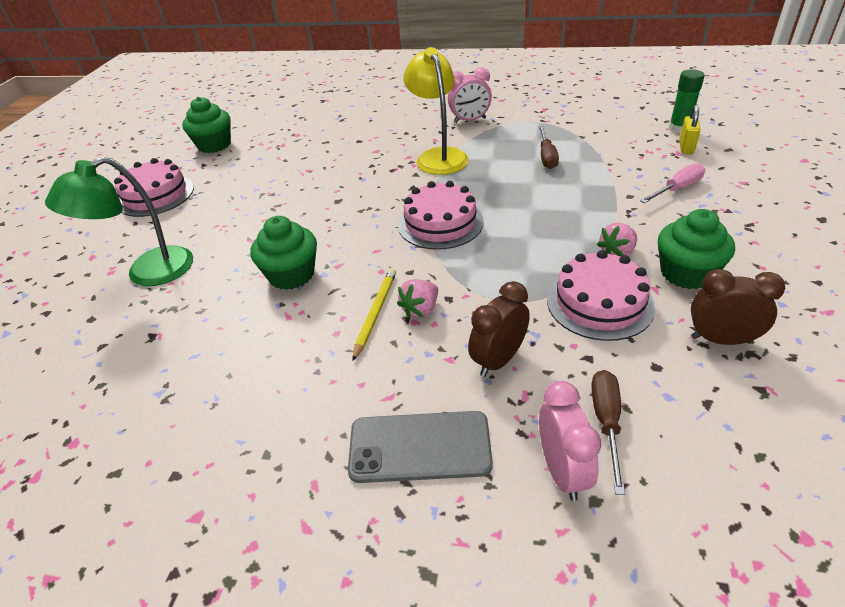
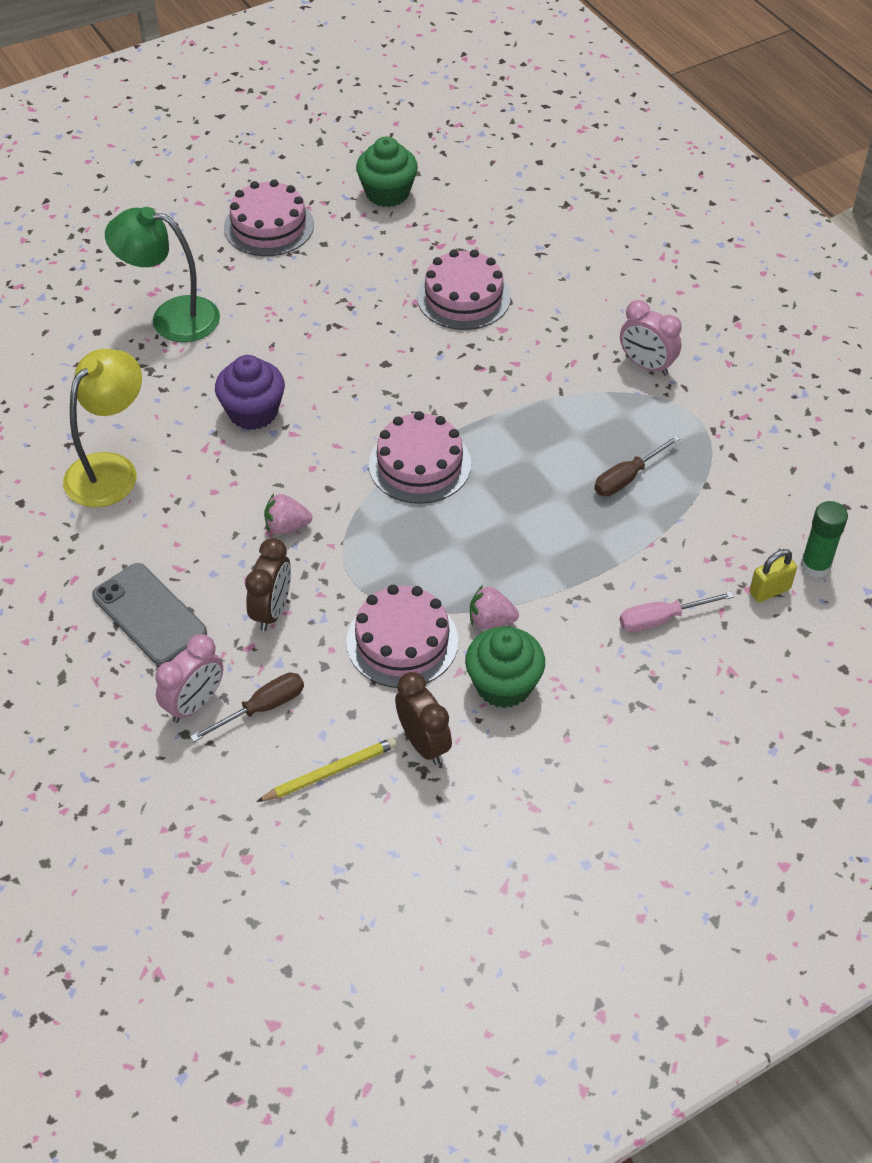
camera: 45 degrees right, 10 degrees up
(291, 275) = (253, 412): green cupcake -> purple cupcake
(332, 153) = (463, 297): none -> pink cake
(375, 313) = (256, 501): yellow pencil -> yellow pencil (330, 772)
(438, 156) = (540, 387): yellow lamp -> yellow lamp (111, 469)
(498, 360) = (272, 610): brown clock -> brown clock turned 105 degrees clockwise
(677, 188) = (661, 619): pink screwdriver -> pink screwdriver turned 150 degrees clockwise

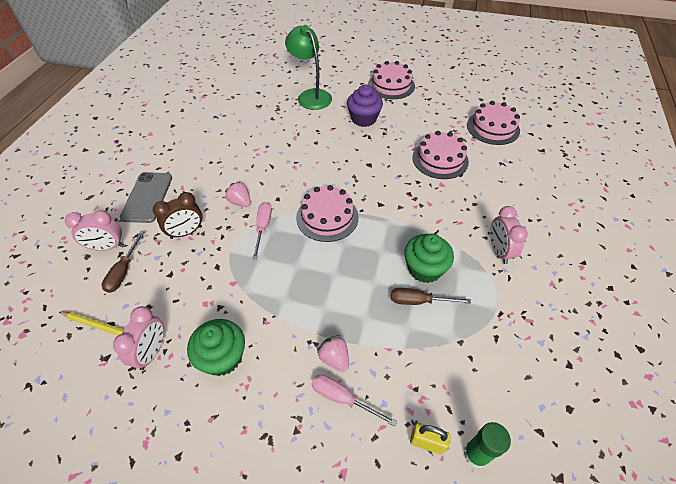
camera: 45 degrees right, 0 degrees up
(111, 469) = (214, 134): yellow lamp -> none
(253, 412) = (291, 148): purple cupcake -> purple cupcake (363, 119)
(262, 708) = (123, 271): brown screwdriver -> brown screwdriver turned 90 degrees clockwise
(360, 533) = (263, 228): none -> pink screwdriver
(387, 193) = (457, 100): green cupcake -> green cupcake (424, 269)
(402, 641) = (212, 292): pink cake -> pink cake (493, 128)
(423, 743) = (152, 352): brown clock -> pink clock
(491, 620) = (260, 317): pink strawberry -> pink strawberry (334, 358)

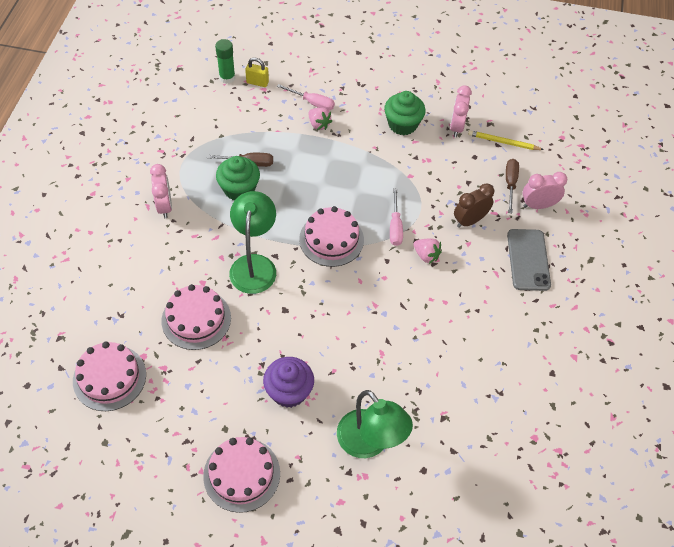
camera: 175 degrees right, 5 degrees up
(398, 196) = (254, 265): none -> green lamp

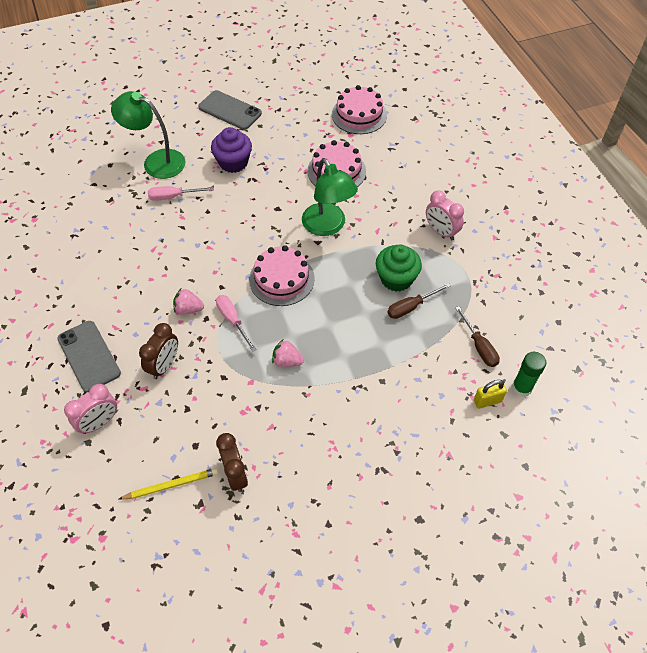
camera: 150 degrees right, 0 degrees up
(241, 474) = (230, 110): pink cake -> grey phone
(312, 103) = (411, 410): pink screwdriver -> pink screwdriver (173, 197)
(319, 124) = (383, 387): pink strawberry -> pink strawberry (287, 361)
(402, 124) = (297, 441): green cupcake -> none
(456, 127) = (235, 474): pink clock -> brown clock
(510, 184) = (140, 432): brown screwdriver -> brown screwdriver (479, 346)

